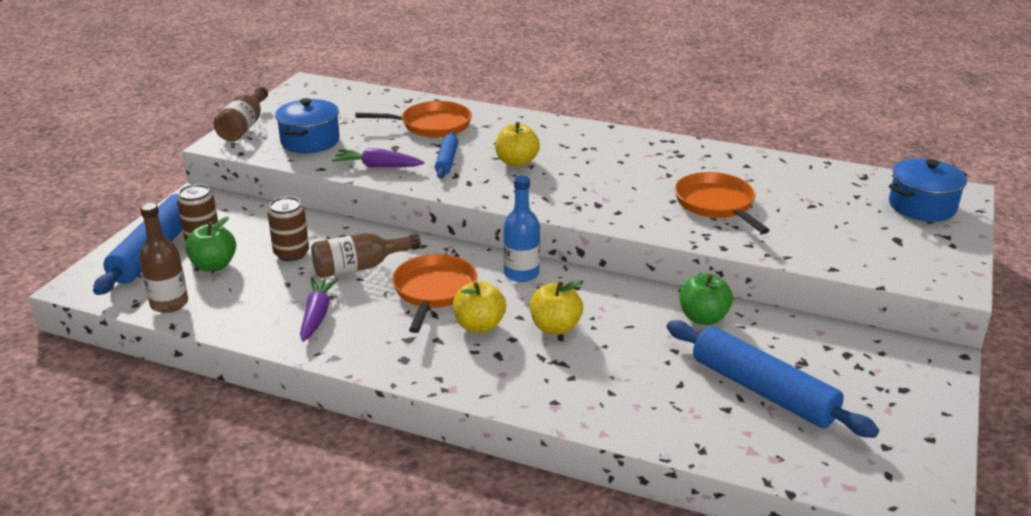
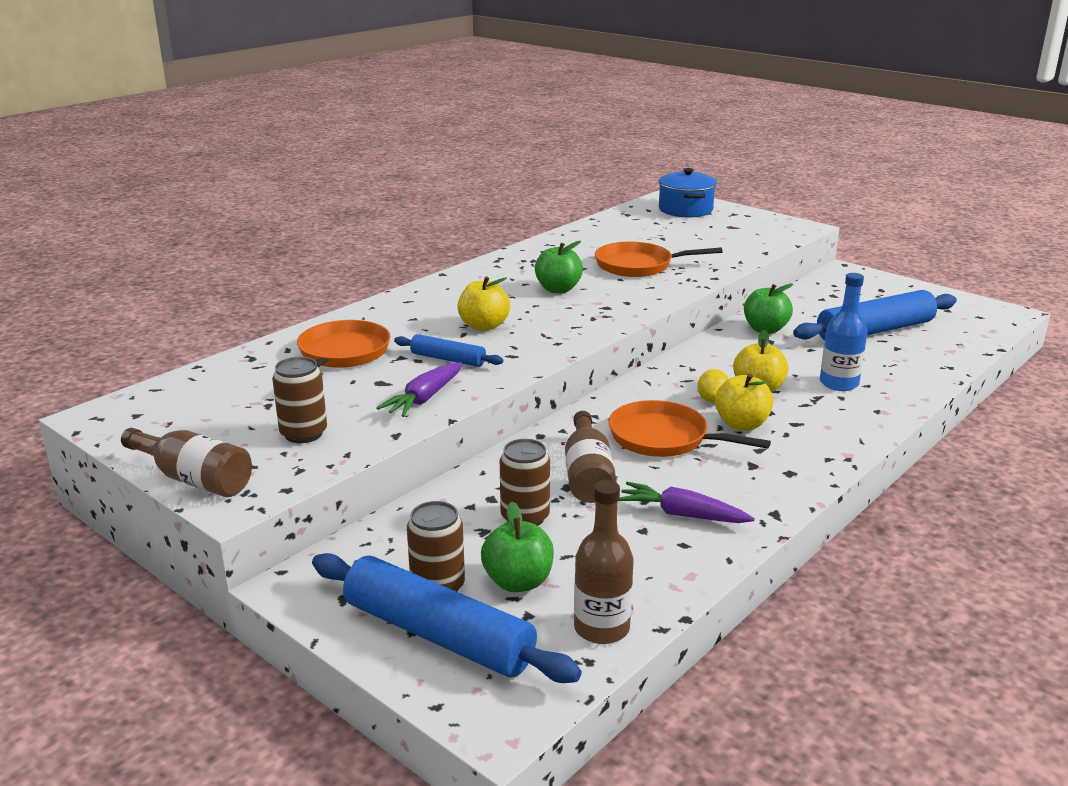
camera: 70 degrees left, 5 degrees down
(310, 141) = (303, 434): blue pot -> brown can
(518, 306) = (712, 400): none -> yellow lemon
(521, 273) = (652, 389): blue bottle -> blue bottle (839, 383)
(620, 177) = (558, 289): none -> green apple

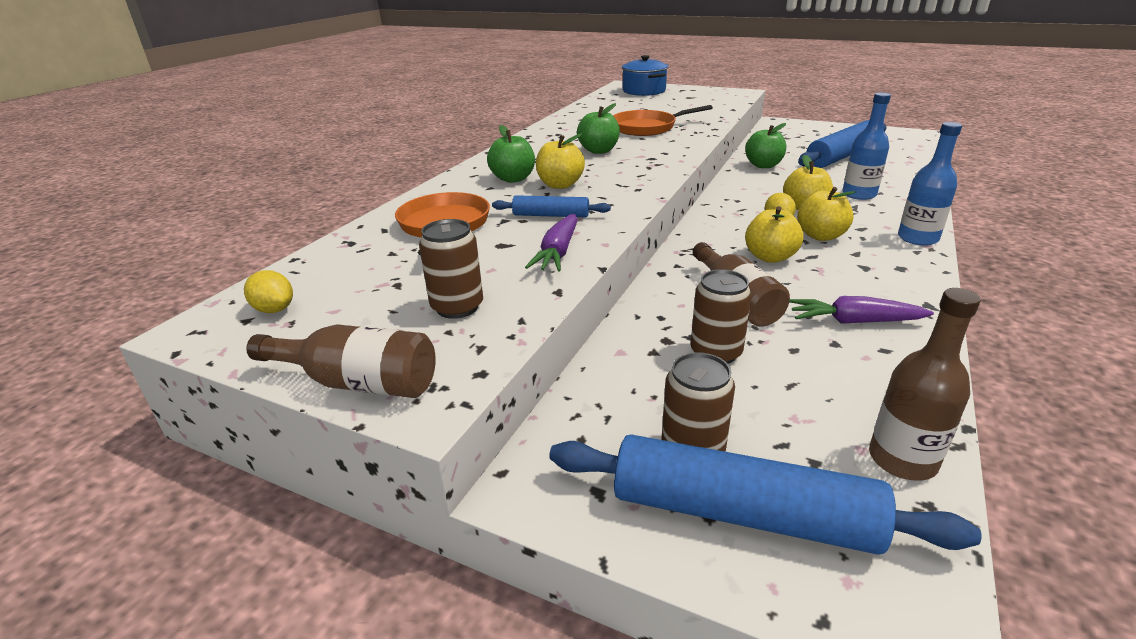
camera: 15 degrees left, 5 degrees up
(161, 410) = (274, 309): none -> yellow lemon
(518, 582) = (770, 425): green apple -> green apple (513, 179)
(664, 438) = (770, 257): orange pan -> yellow apple
(846, 445) = (917, 238): none -> blue bottle

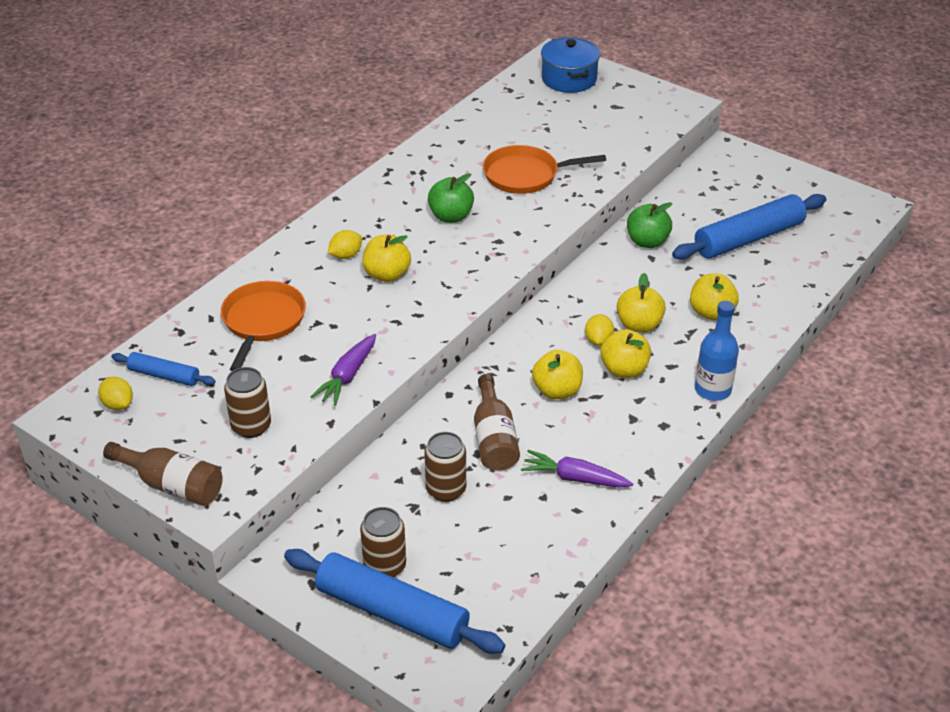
camera: 10 degrees right, 10 degrees up
(513, 179) = (346, 255): green apple -> yellow lemon
(551, 215) = (360, 323): blue rolling pin -> blue rolling pin (164, 375)
(859, 194) = (711, 312): blue bottle -> yellow apple
(902, 460) = (516, 597): brown bottle -> none

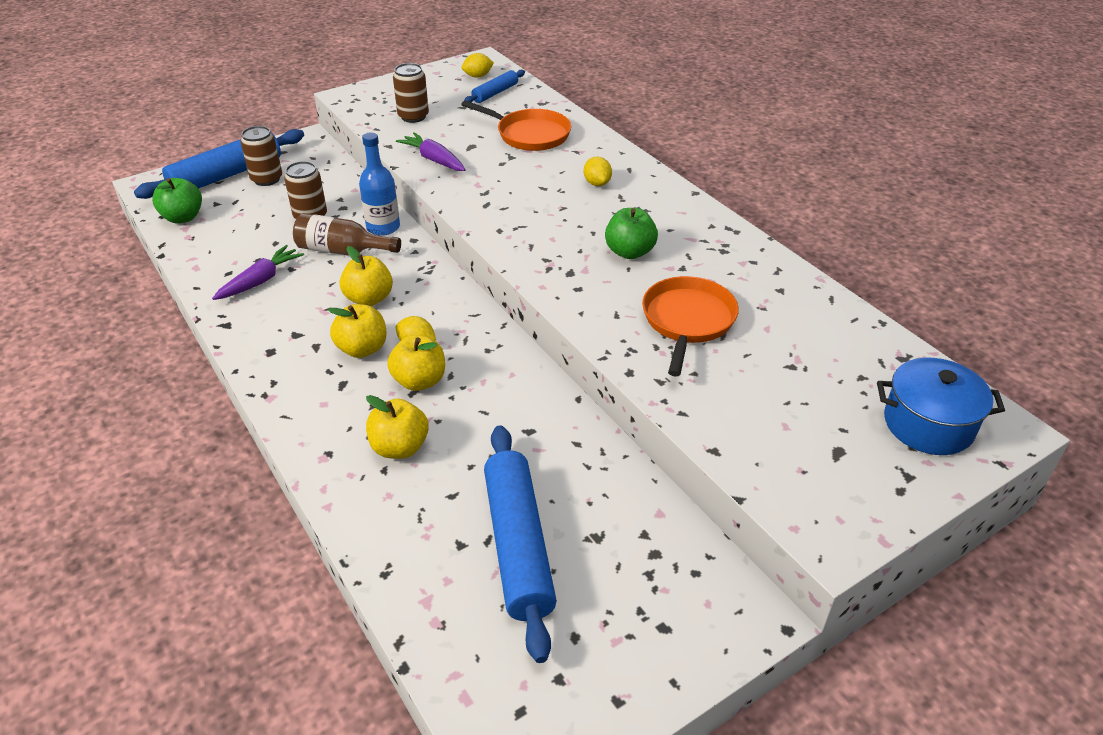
camera: 110 degrees right, 0 degrees up
(172, 485) = (383, 86): brown bottle -> none
(387, 274) = (554, 199): yellow apple -> none
(647, 242) = (561, 437): green apple -> green apple (183, 217)
(712, 390) = (285, 402): blue bottle -> blue bottle (383, 227)

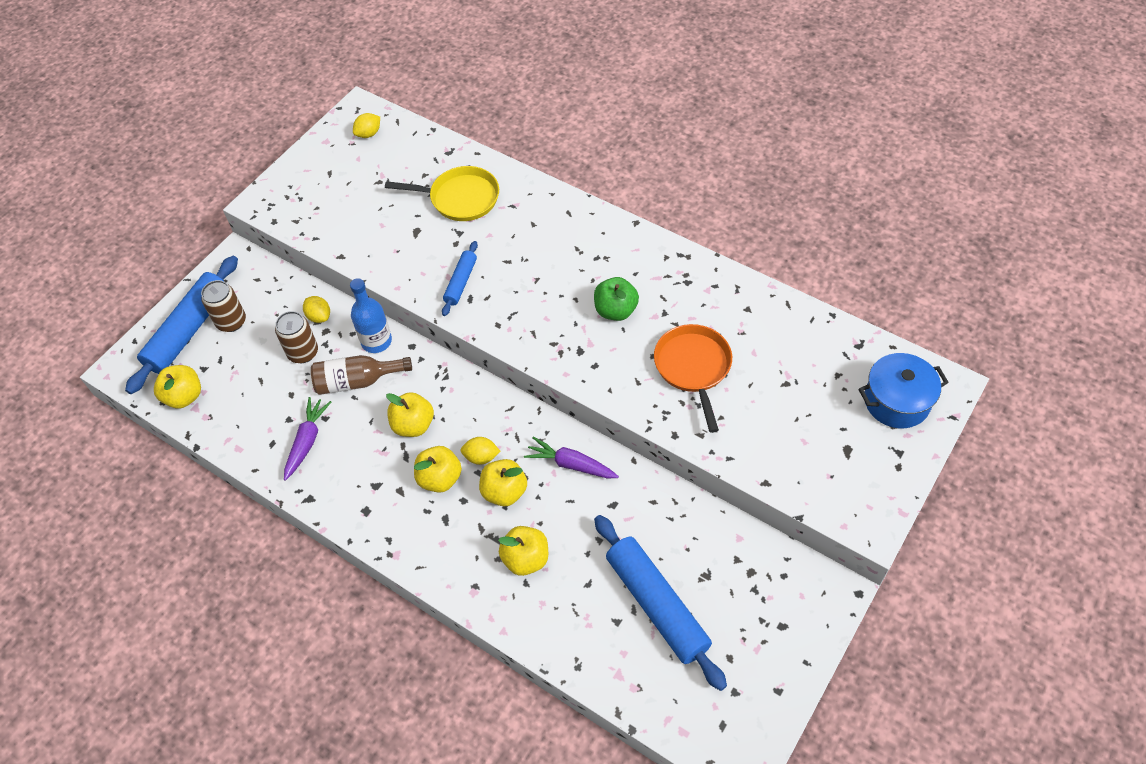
camera: 20 degrees left, 15 degrees up
(183, 217) = (184, 396): green apple -> yellow apple
(413, 116) = (340, 210): brown can -> none
(433, 159) = (392, 260): purple carrot -> purple carrot (570, 464)
(495, 93) = (398, 152): blue rolling pin -> blue rolling pin (461, 282)
(529, 135) = (460, 198): orange pan -> yellow pan
(597, 183) = (550, 240): yellow lemon -> yellow lemon (319, 316)

